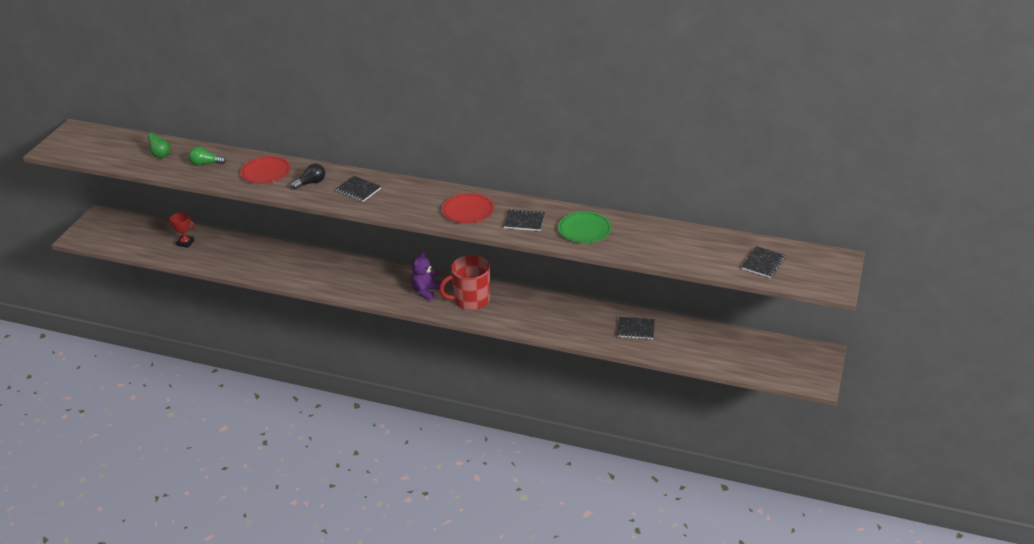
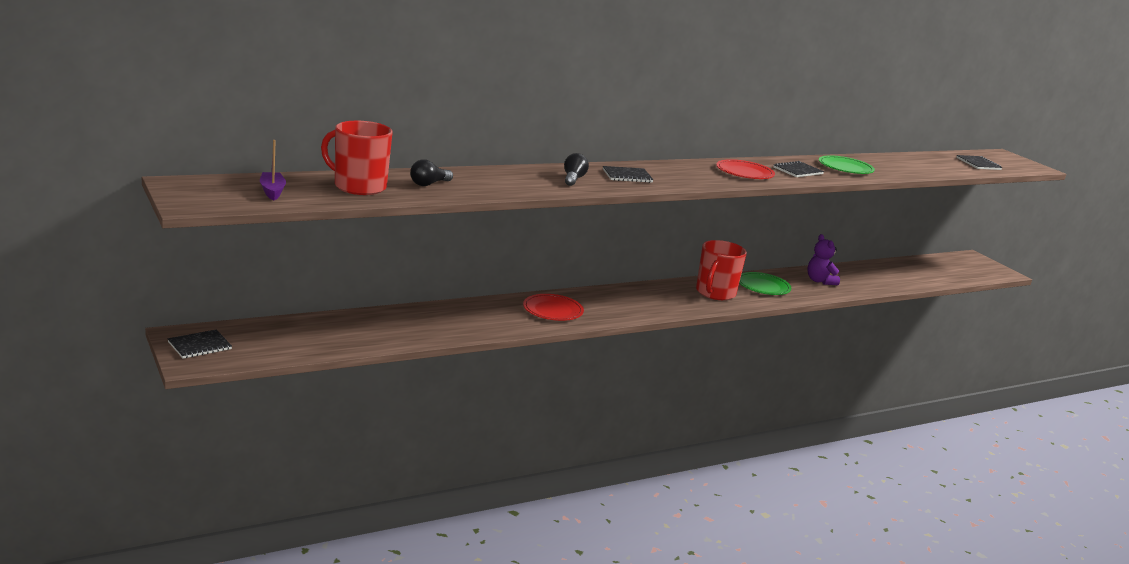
camera: 50 degrees left, 15 degrees down
(108, 148) = (272, 191): none -> purple boat
(161, 155) = (358, 186): green pear -> red mug
(185, 243) = (352, 329): red trophy -> none
(206, 164) = (429, 184): green light bulb -> black light bulb
(266, 172) = (509, 179): red plate -> red plate (553, 310)
(426, 291) = (669, 298): purple teddy bear -> purple teddy bear (820, 281)
(524, 308) = (763, 286): none -> green plate
(636, 329) = (856, 276): black notebook -> black notebook (199, 346)

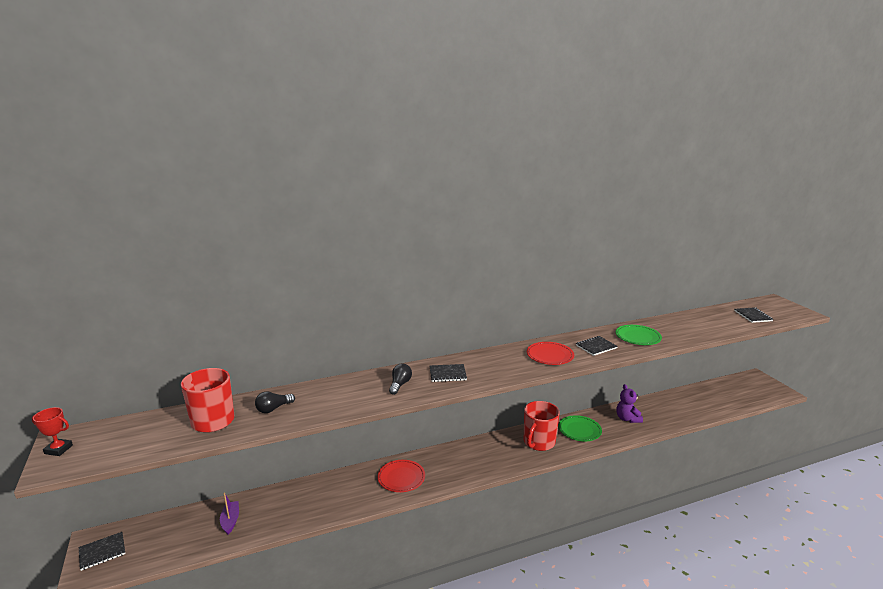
camera: 10 degrees right, 0 degrees up
(184, 192) = (58, 449): none -> red trophy
(272, 191) = (134, 438): purple boat -> purple boat (230, 521)

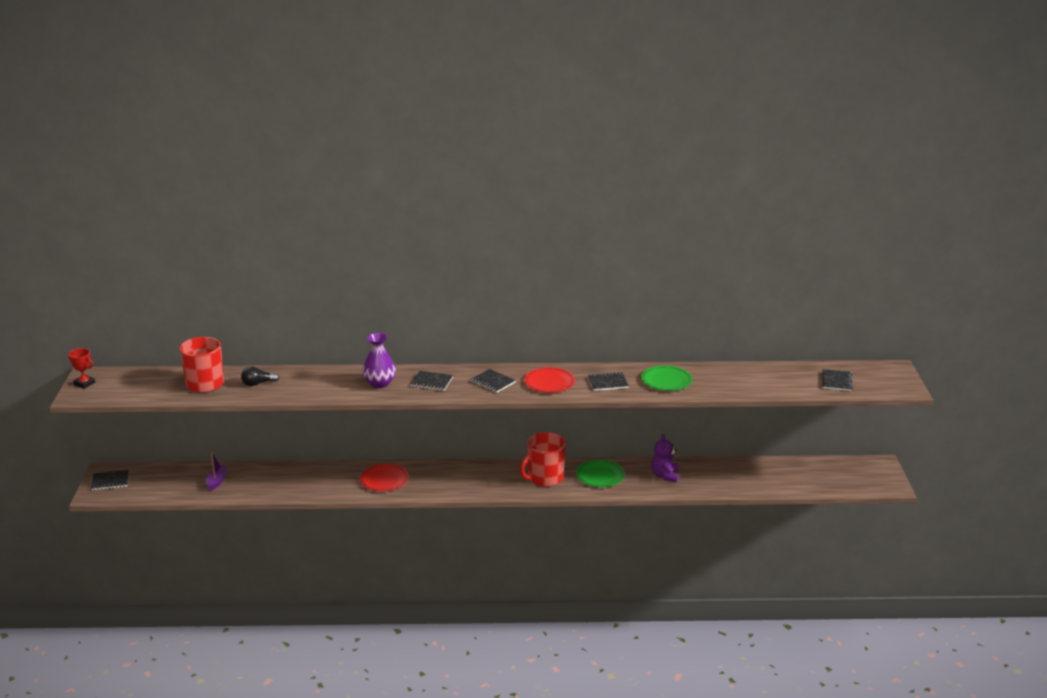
camera: 20 degrees right, 5 degrees up
(400, 385) = (379, 383): black light bulb -> purple vase
(502, 364) = (493, 382): none -> black notebook

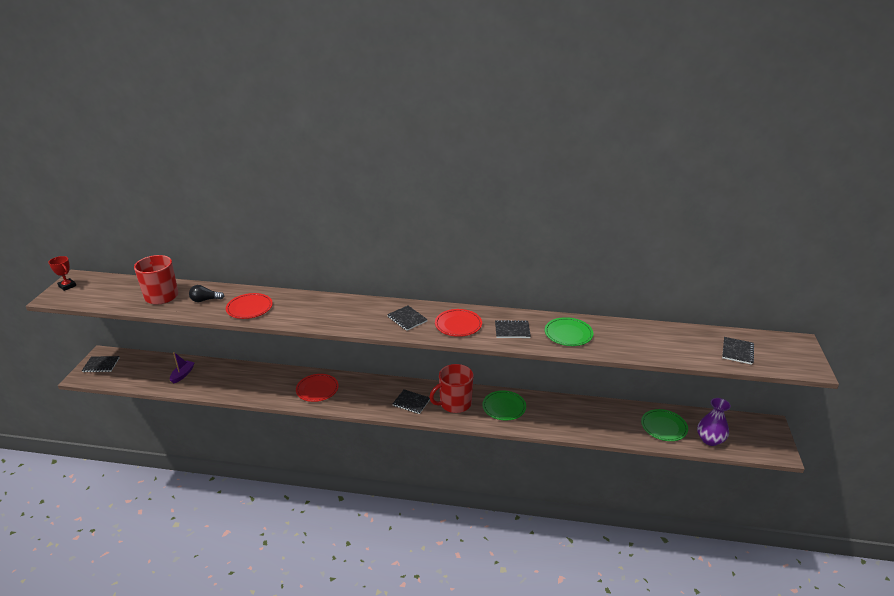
camera: 10 degrees right, 5 degrees up
(313, 387) = (249, 308): none -> red plate
(379, 383) = (307, 310): purple vase -> purple vase (710, 440)
(431, 382) = (353, 313): black notebook -> black notebook (411, 402)
(665, 476) = (563, 414): purple teddy bear -> none
(773, 476) = (664, 427): none -> green plate

